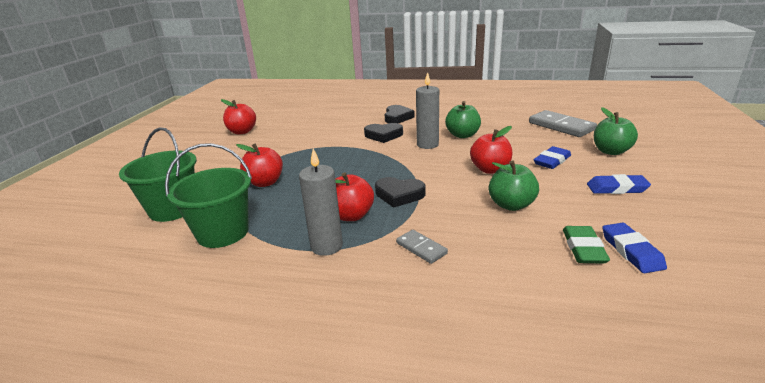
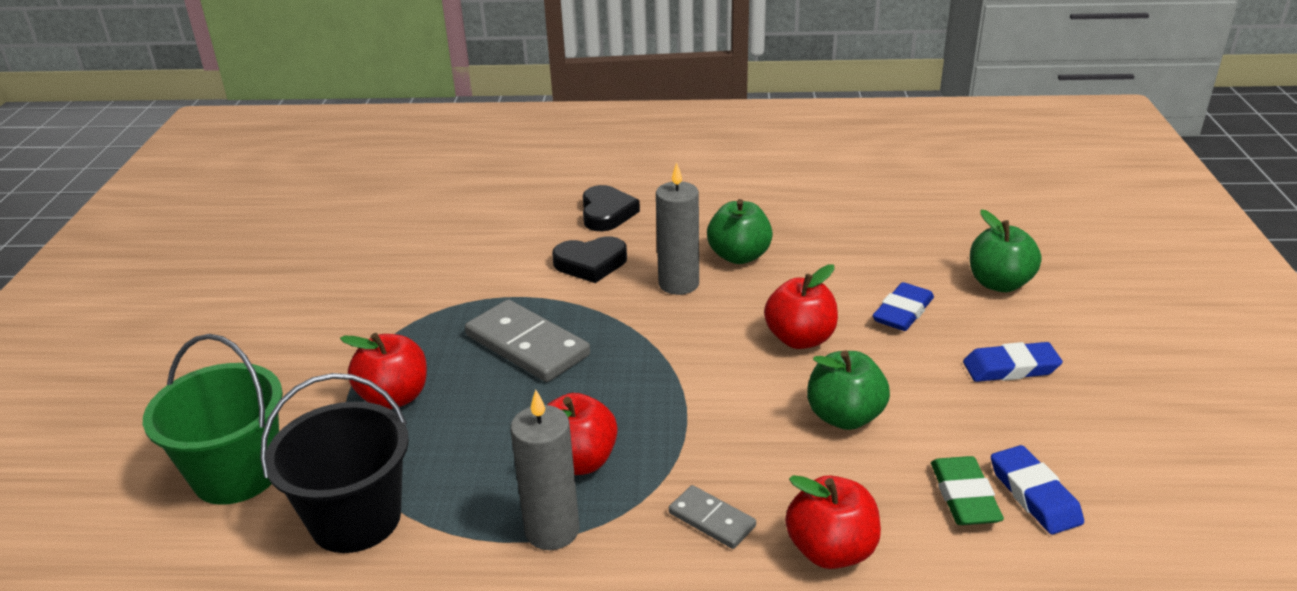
camera: 10 degrees left, 5 degrees up
(223, 233) = (356, 519): green bucket -> black bucket
(242, 131) = (300, 267): red apple -> red apple (831, 550)
(399, 195) = (651, 408): black heart -> none
(561, 126) = (912, 225): grey domino -> grey domino (527, 345)

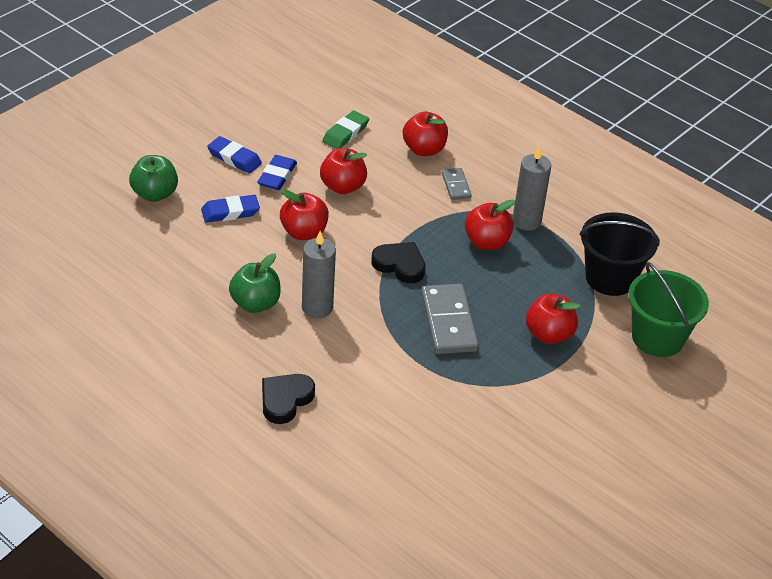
camera: 145 degrees left, 10 degrees up
(590, 263) = (348, 359): black heart -> black heart (400, 265)
(844, 416) = (342, 186): green apple -> red apple
(1034, 495) = (318, 118): blue eraser -> blue eraser (277, 176)

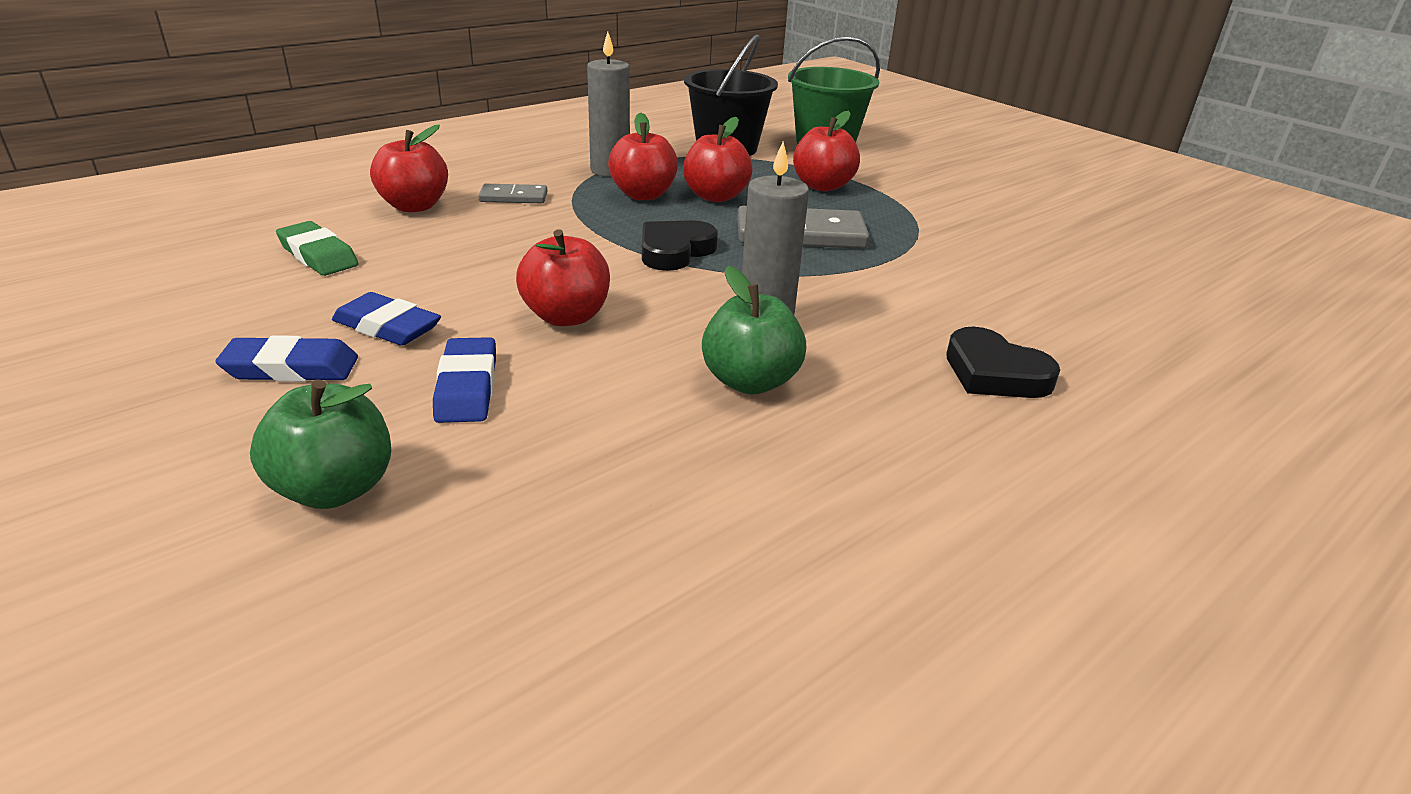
camera: 80 degrees left, 10 degrees down
(234, 158) = (291, 368): blue eraser -> blue eraser turned 45 degrees clockwise
(342, 186) = (462, 272): red apple -> red apple (715, 196)

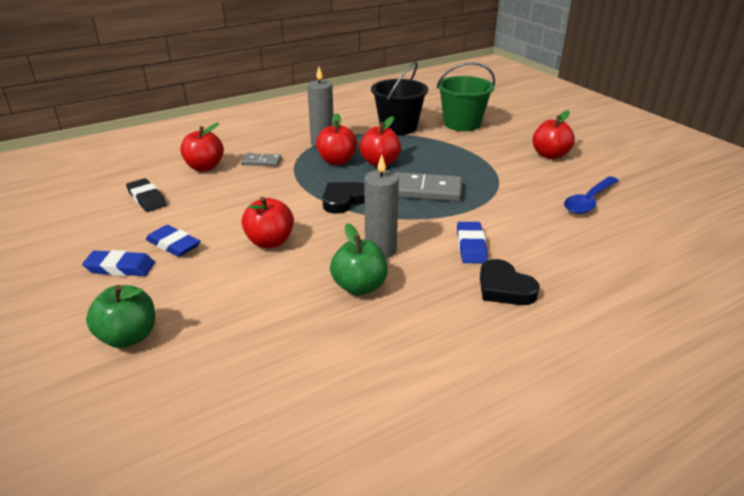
camera: 10 degrees right, 0 degrees up
(318, 255) = (147, 198): green eraser -> black eraser
(467, 387) = (206, 283): blue eraser -> blue eraser (471, 246)
(822, 186) = (448, 156): red apple -> red apple (550, 155)
(1065, 245) = (589, 201): none -> blue spoon

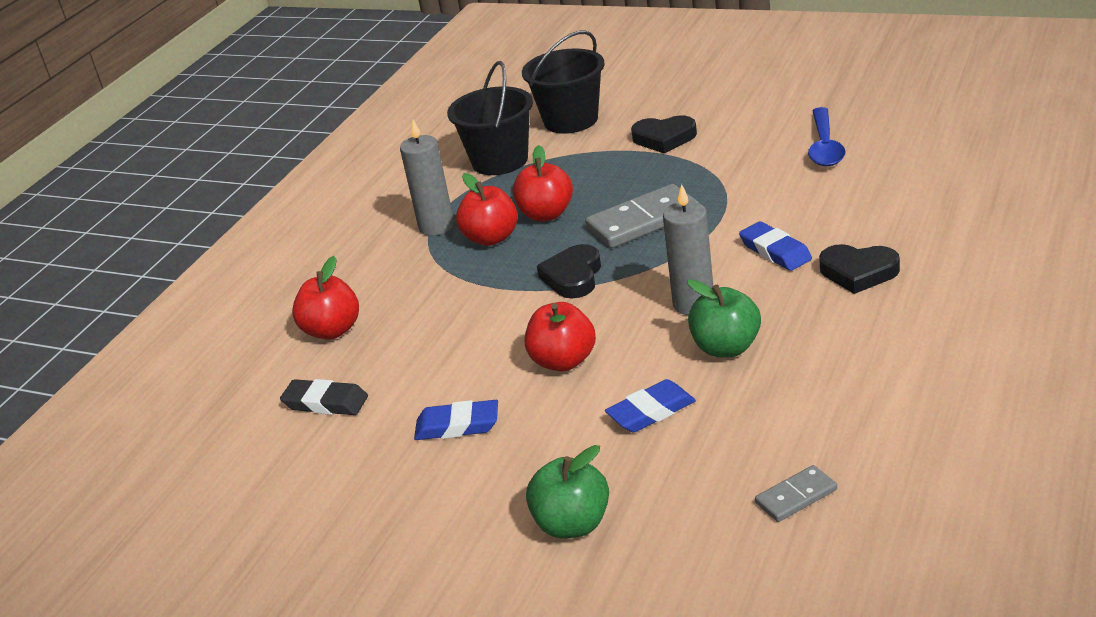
camera: 30 degrees left, 0 degrees up
(120, 267) = (438, 480): blue eraser -> blue eraser (651, 411)
(261, 162) = (396, 286): grey domino -> grey domino (796, 496)
(462, 124) = (571, 120): green bucket -> black bucket
(498, 154) = (664, 138): none -> black heart
(550, 155) = (721, 113): red apple -> none

